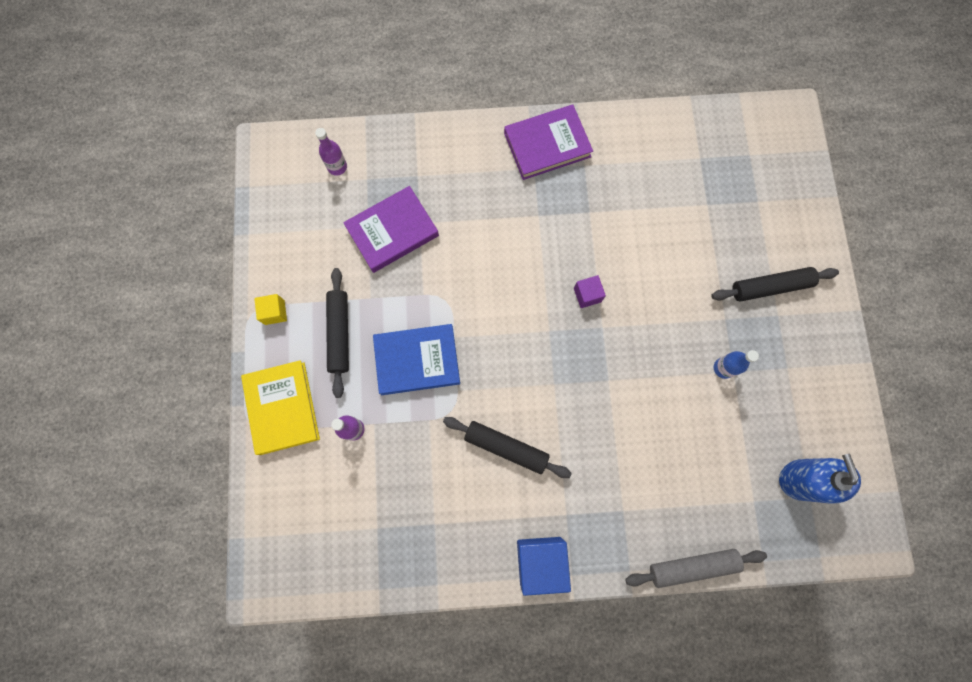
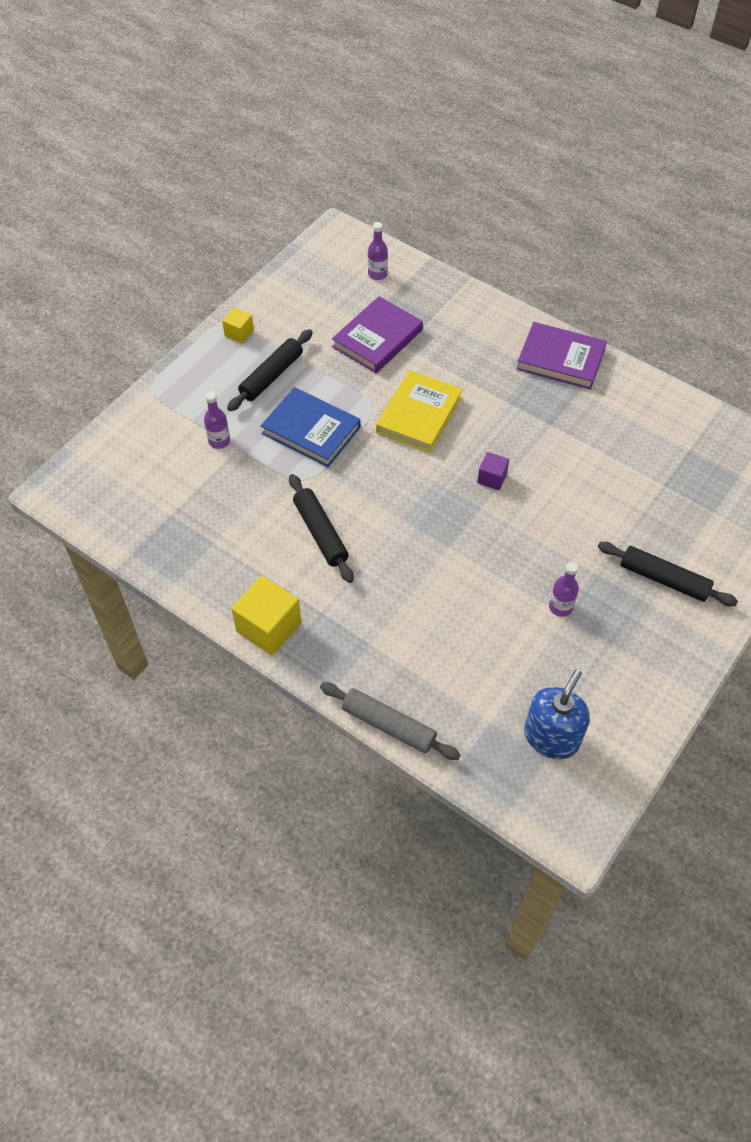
camera: 40 degrees right, 20 degrees down
(282, 408) = (183, 393): yellow book -> yellow book (419, 415)
(392, 231) = (377, 338): purple book -> purple book turned 60 degrees counterclockwise
(540, 561) = (268, 627): blue cube -> yellow cube
(723, 368) = (560, 607): blue bottle -> purple bottle

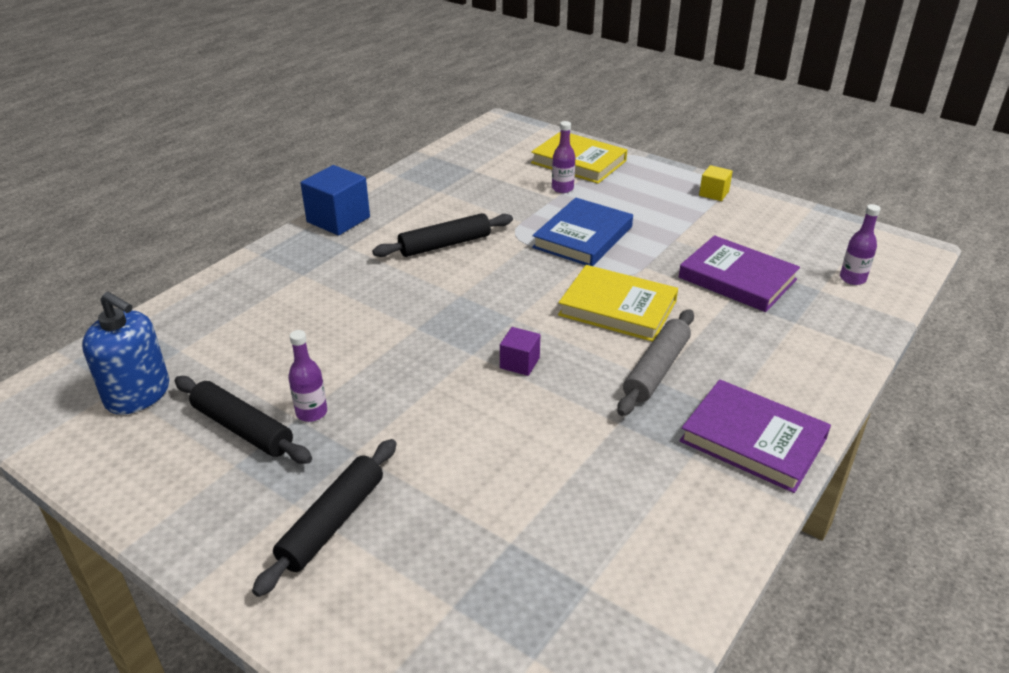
camera: 90 degrees right, 20 degrees down
(164, 426) = (578, 162): none -> yellow book
(268, 627) = (338, 219): yellow cube -> blue cube
(271, 376) = (656, 213): black rolling pin -> black rolling pin (242, 428)
(388, 725) = (205, 285): grey rolling pin -> grey rolling pin (656, 370)
(560, 359) = (753, 440): purple book -> purple book turned 75 degrees counterclockwise

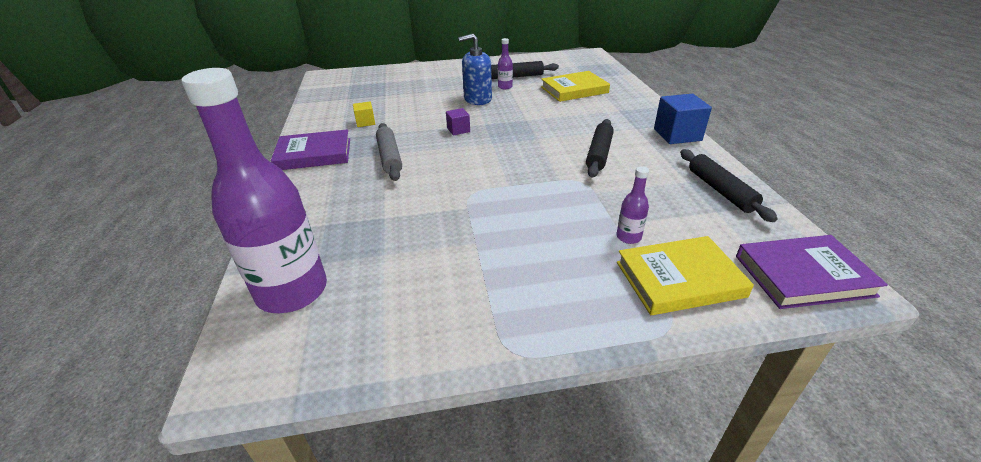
camera: 135 degrees right, 0 degrees up
(138, 394) = (566, 67): blue soap dispenser -> blue soap dispenser (477, 99)
(332, 522) = (447, 77): black rolling pin -> black rolling pin (720, 190)
(582, 237) = (538, 204): blue book -> none
(617, 308) = (448, 173): yellow book -> yellow book (574, 90)
(714, 193) = (507, 326): yellow cube -> yellow cube (365, 122)
(737, 278) = (392, 235): purple book -> purple book (803, 275)
(852, 279) = (292, 291): purple bottle -> purple bottle, size x2.49

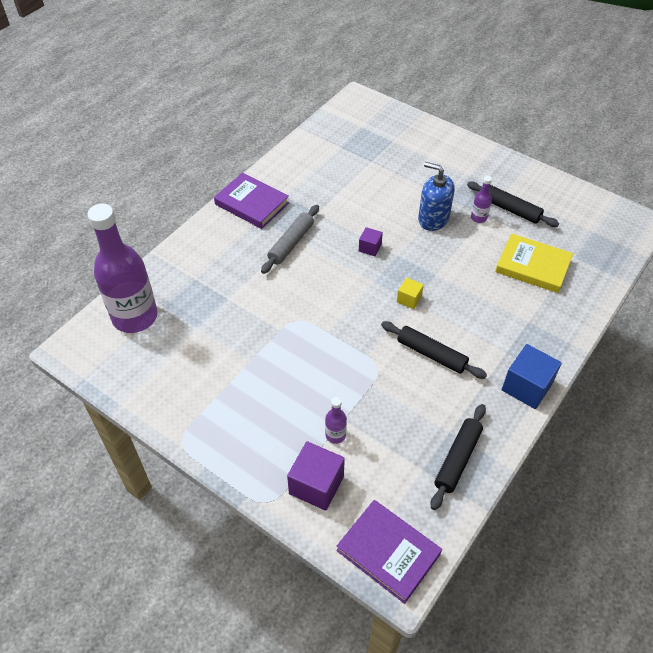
camera: 45 degrees right, 15 degrees up
(365, 122) = (319, 189): yellow cube -> yellow cube (409, 299)
(599, 154) = (431, 354): black rolling pin -> black rolling pin turned 60 degrees clockwise
(679, 279) = (316, 485): yellow book -> purple cube

